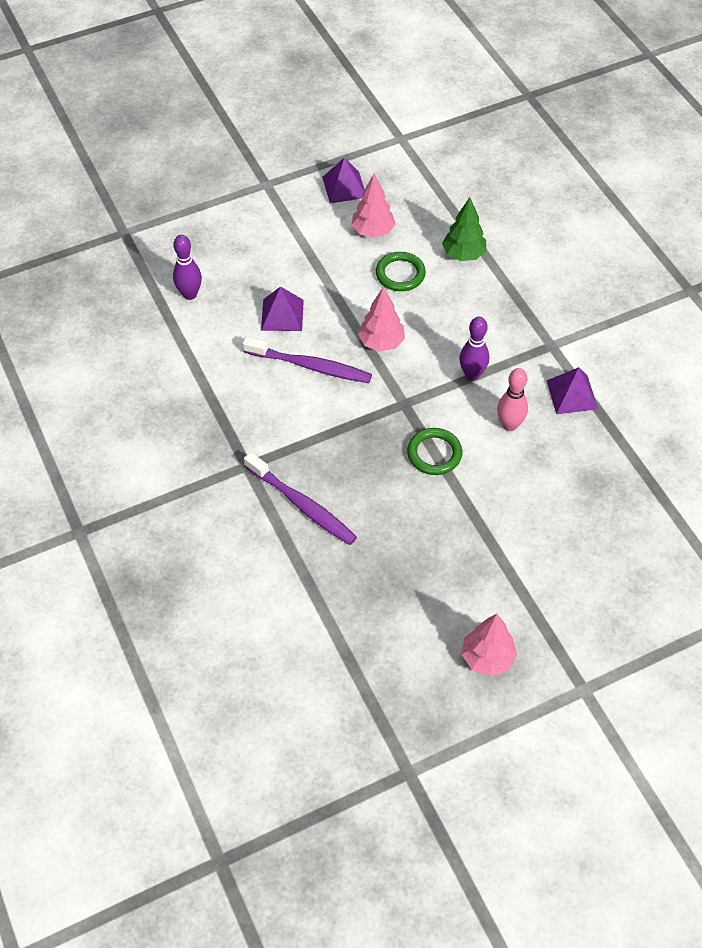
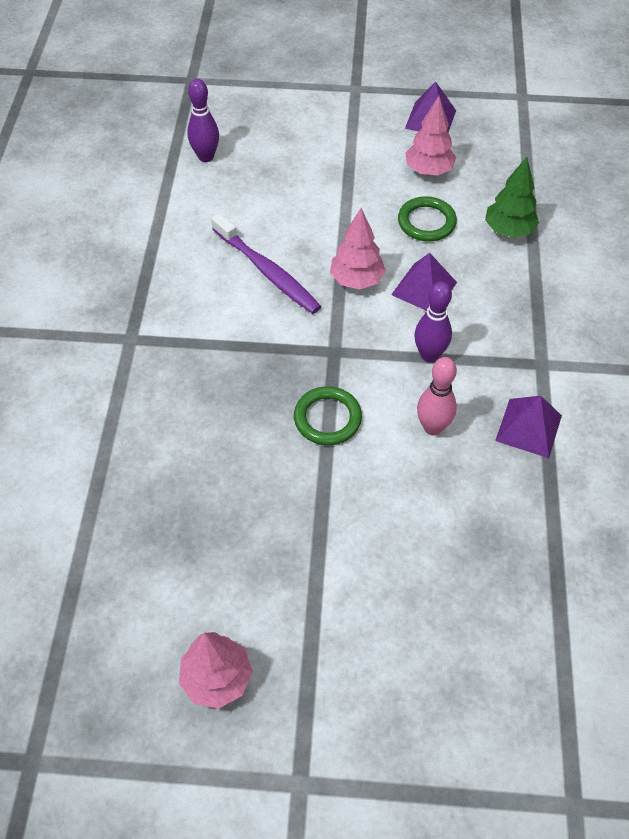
camera: 30 degrees right, 0 degrees up
(282, 315) = (278, 211): purple pyramid -> purple pyramid (424, 288)
(302, 505) = (152, 404): purple toothbrush -> none

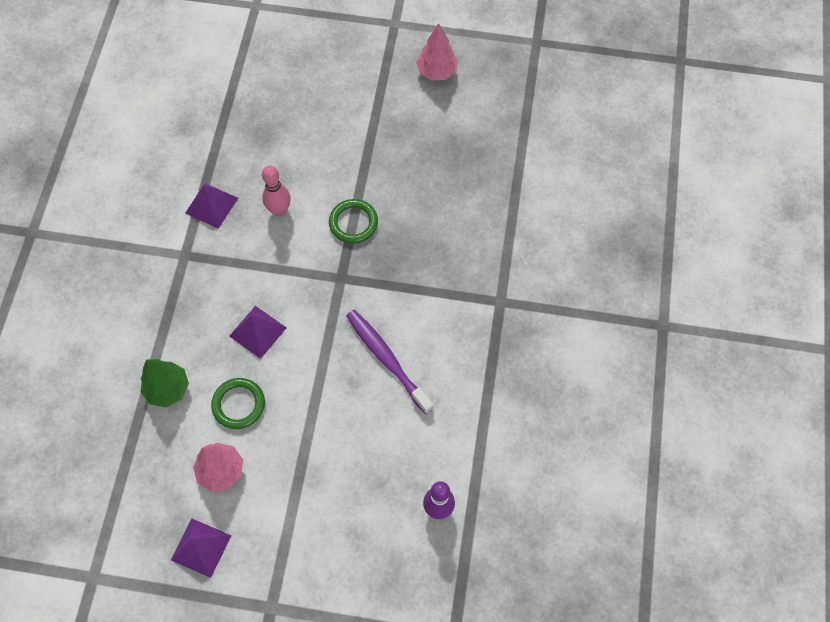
camera: 175 degrees left, 10 degrees up
(356, 280) = (312, 344): pink tree -> none
(429, 355) = (268, 269): purple bowling pin -> none

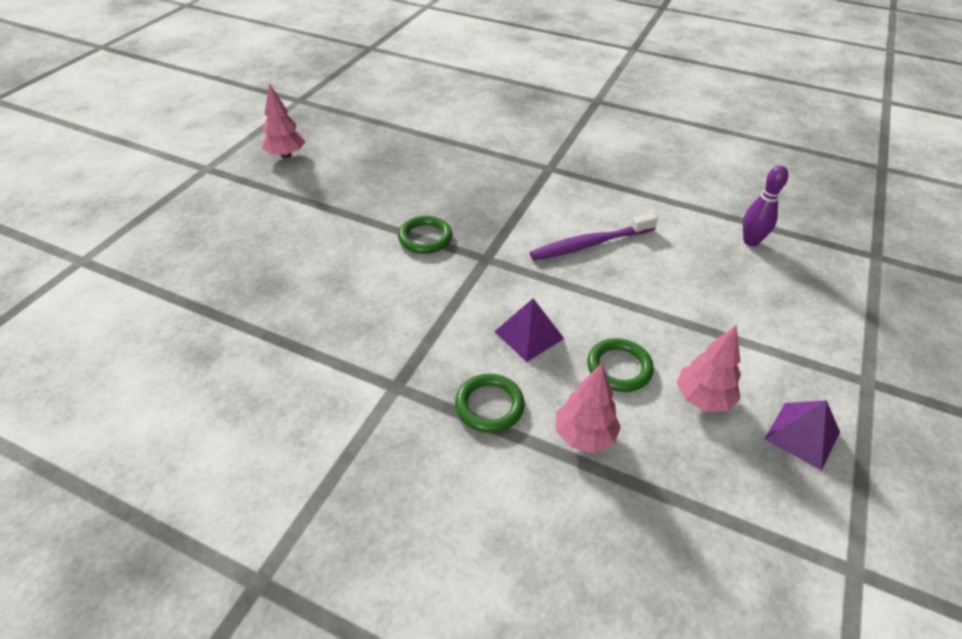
camera: 75 degrees left, 20 degrees down
(167, 389) = (584, 436): green tree -> pink tree
(181, 320) = (489, 405): none -> green ring
(211, 205) = (338, 348): purple pyramid -> none
(279, 210) = (379, 289): pink bowling pin -> none

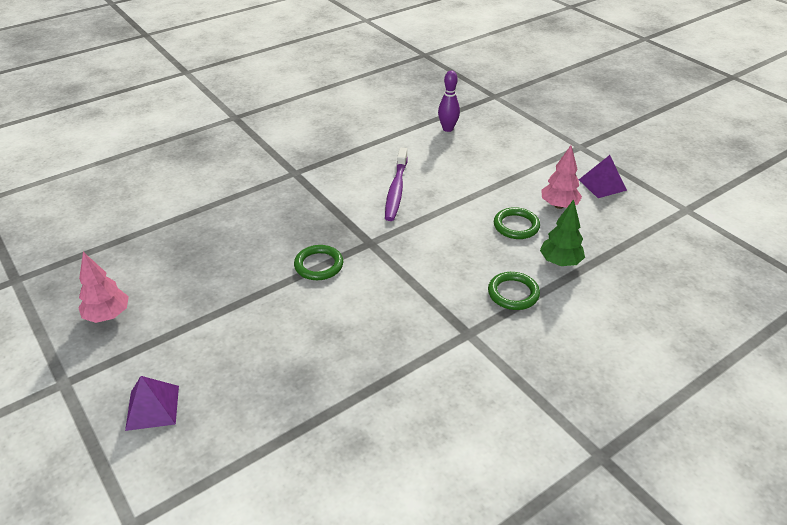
camera: 60 degrees left, 5 degrees down
(529, 335) = (462, 252): purple pyramid -> purple pyramid (152, 407)
(584, 436) = (560, 262): pink tree -> green tree

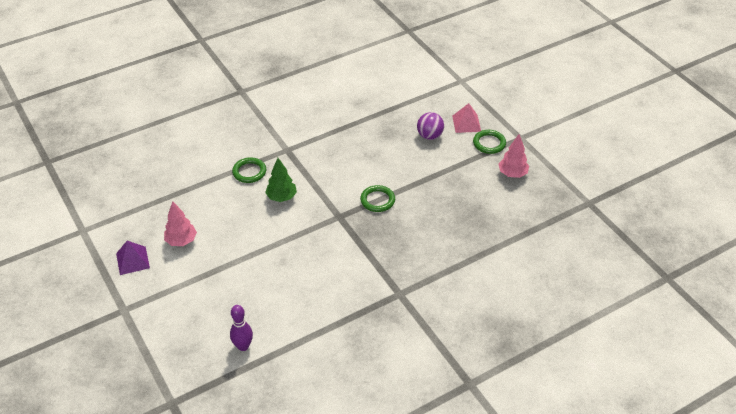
camera: 175 degrees left, 5 degrees up
(152, 407) = (466, 123): purple pyramid -> pink pyramid
(226, 375) = (429, 136): none -> purple ball
(396, 190) = (311, 267): purple toothbrush -> none
(516, 226) = (224, 224): green ring -> green ring (489, 143)
(560, 262) = (207, 192): green tree -> green tree (281, 197)

